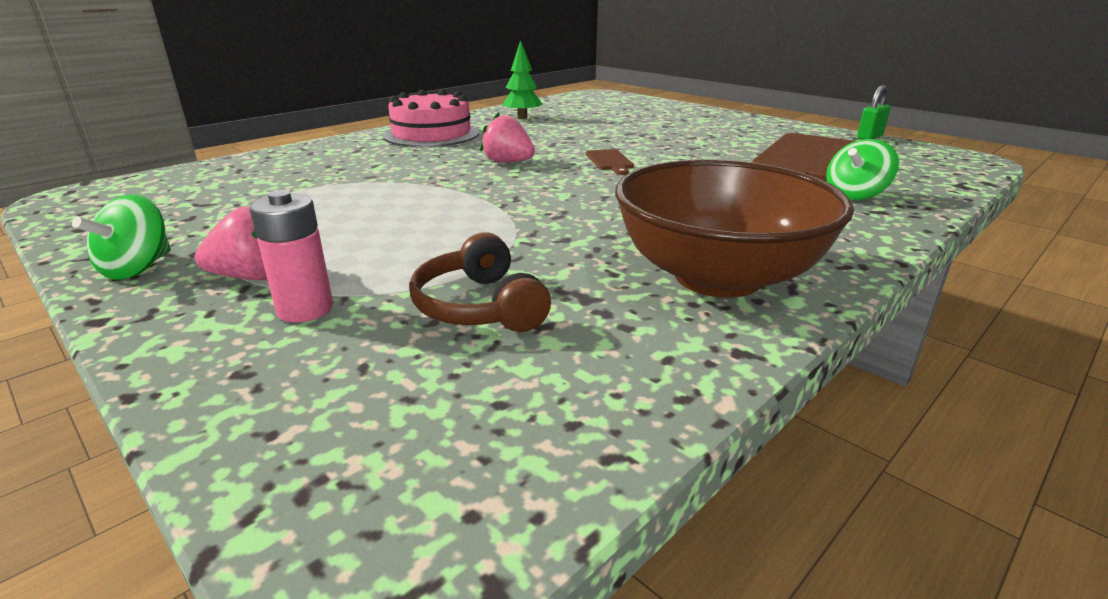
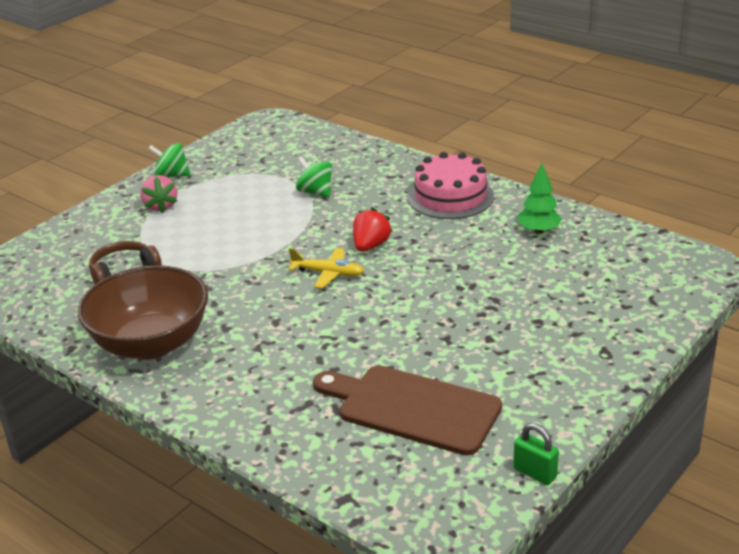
camera: 85 degrees right, 5 degrees up
(305, 309) = (126, 228): pink battery -> none
(508, 162) = (370, 246): pink strawberry -> red strawberry
(558, 179) = (328, 273): none -> yellow plane
(609, 161) = (385, 293): brown cutting board -> none
(855, 195) = (307, 422): green spinning top -> green spinning top (315, 192)

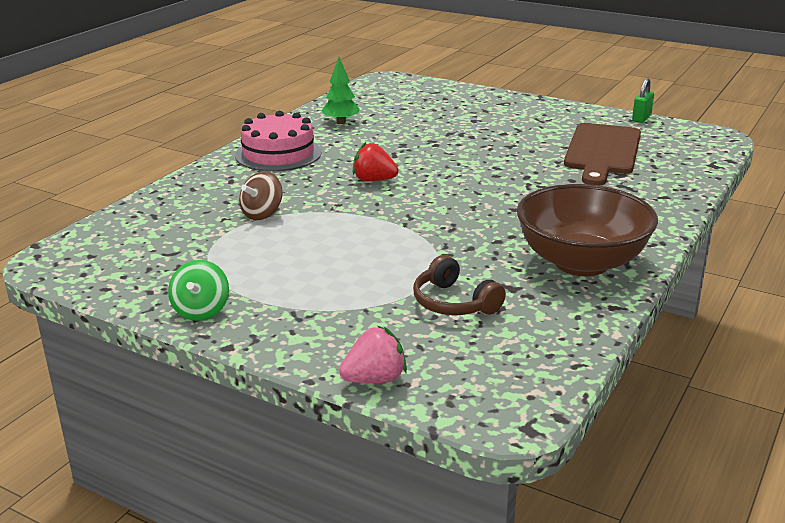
camera: 100 degrees left, 5 degrees down
(160, 206) = (290, 305): pink strawberry -> pink strawberry (374, 379)
(315, 192) = (262, 214): green spinning top -> brown spinning top
(328, 273) = (427, 194): yellow plane -> none

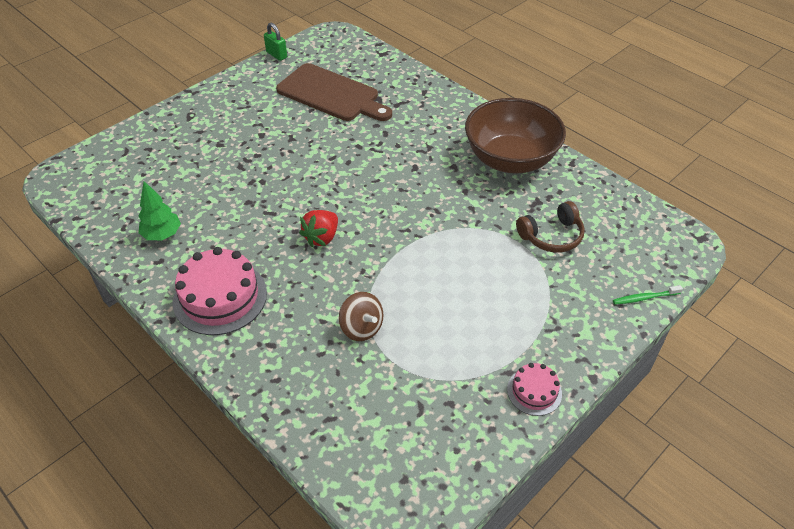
camera: 75 degrees left, 20 degrees up
(201, 311) = (534, 391): green spinning top -> pink cake
(374, 379) = (644, 298): pink strawberry -> green toothbrush

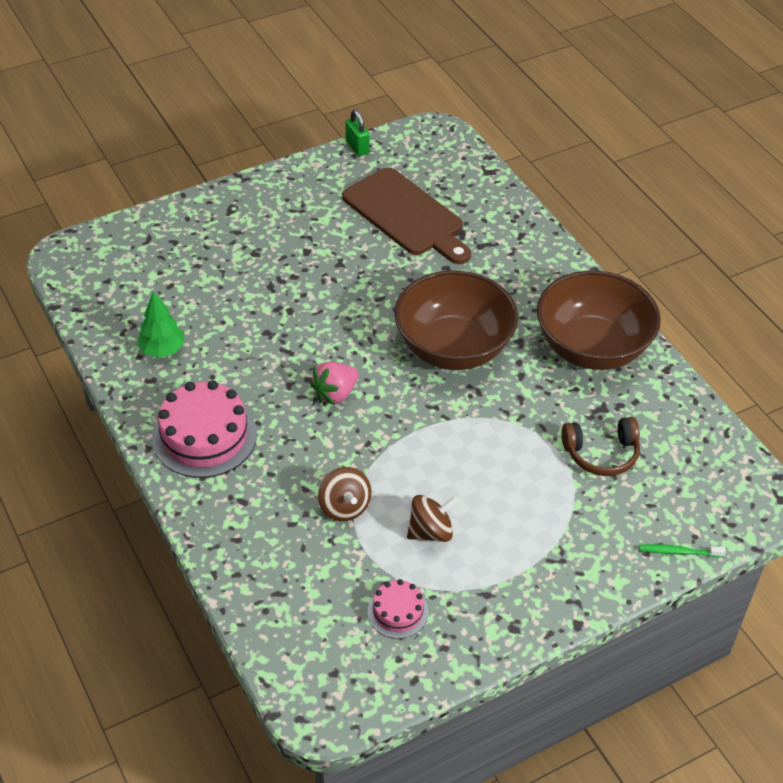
camera: 15 degrees right, 0 degrees up
(321, 237) = (335, 394): red strawberry -> pink strawberry
(404, 182) = (453, 348): none -> brown bowl
(442, 331) = (430, 531): none -> brown spinning top
(534, 391) = (506, 621): pink cake -> pink cake (398, 612)

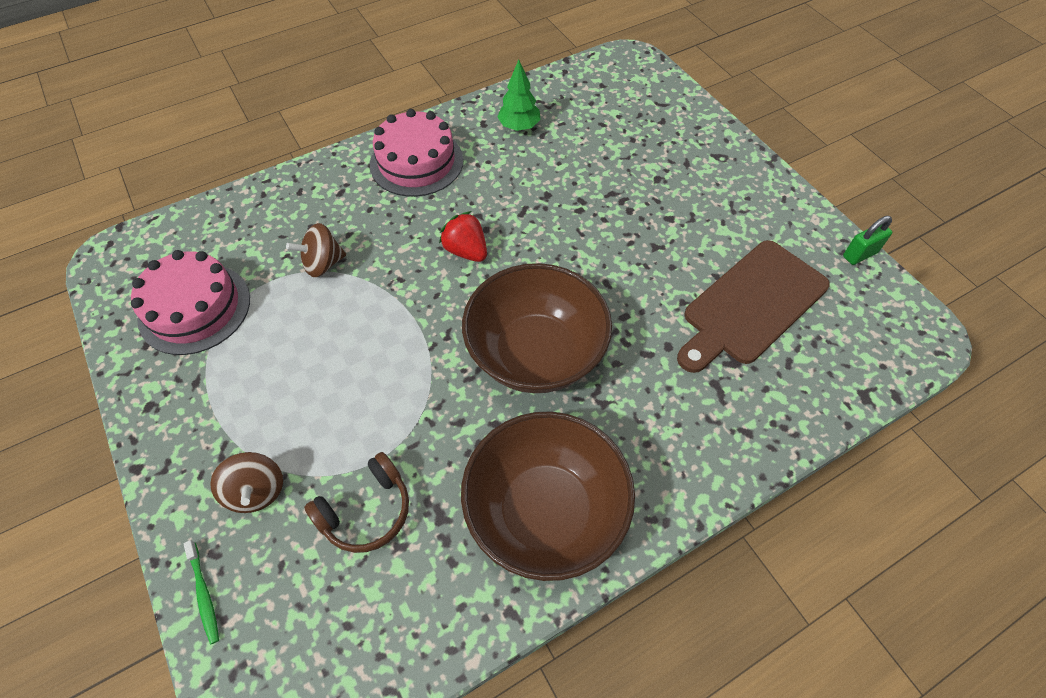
camera: 90 degrees right, 10 degrees up
(335, 394) = (466, 251): pink strawberry -> red strawberry
(398, 612) = (194, 308): pink cake -> pink cake, size x1.89
(430, 531) = (282, 333): brown spinning top -> brown spinning top (256, 491)
(601, 454) = (367, 511): brown headphones -> brown headphones turned 120 degrees counterclockwise
(678, 552) = (204, 594): green toothbrush -> green toothbrush turned 150 degrees clockwise

